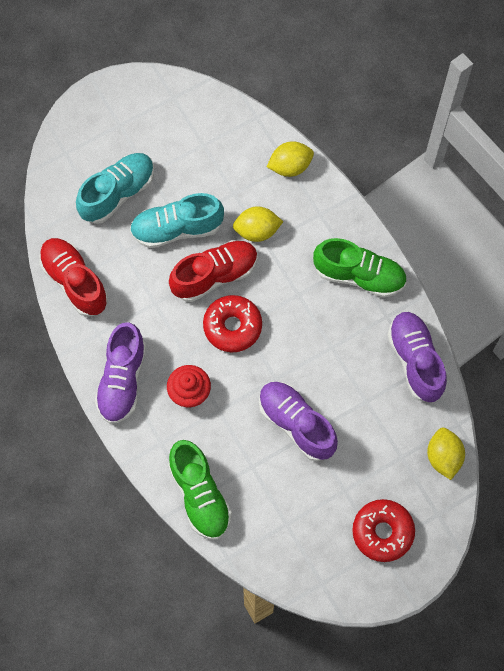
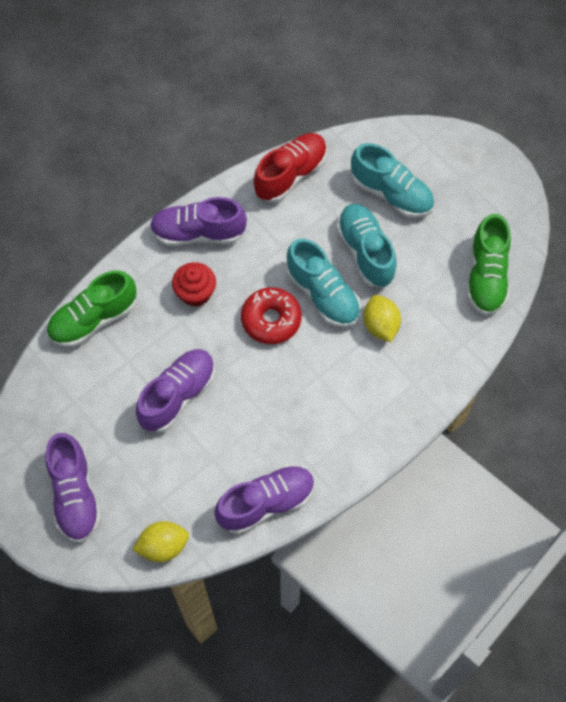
camera: 80 degrees right, 5 degrees down
(214, 275) = (322, 294): red shoe -> turquoise shoe
(290, 166) = (461, 345): yellow lemon -> none
(359, 275) = (352, 432): green shoe -> green shoe (486, 276)
(382, 532) = (75, 495): red donut -> purple shoe

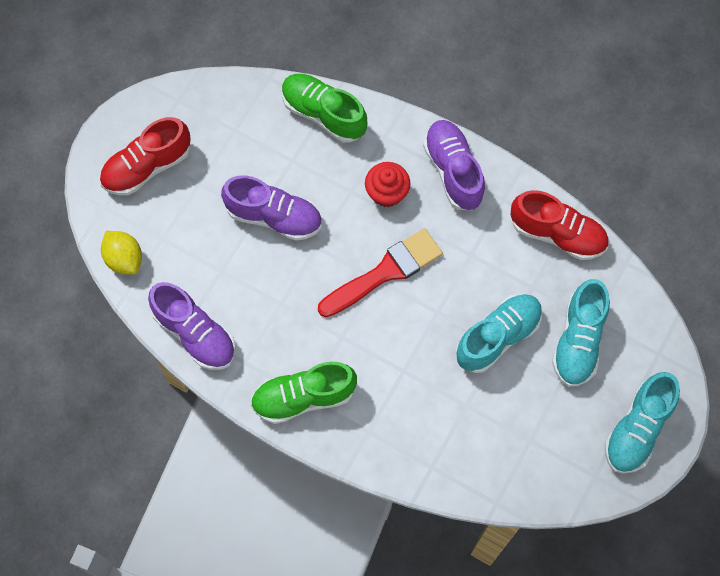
camera: 70 degrees right, 5 degrees up
(75, 495) = (147, 166): purple shoe -> red shoe
(271, 320) = (385, 272): red donut -> red brush
(322, 294) = (432, 311): turquoise shoe -> turquoise shoe (637, 429)
(380, 325) = (419, 378): yellow lemon -> none
(486, 276) = (519, 468): green shoe -> green shoe (303, 397)

